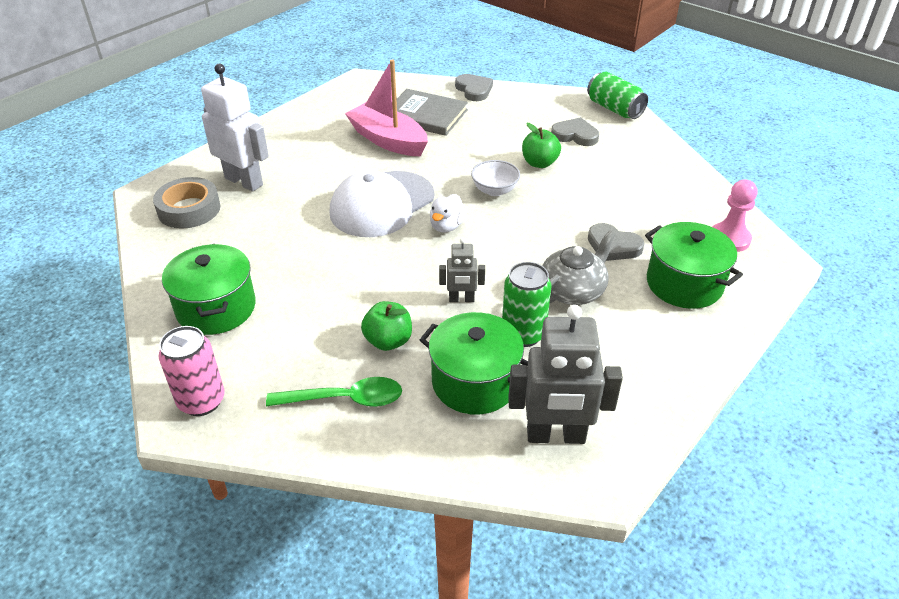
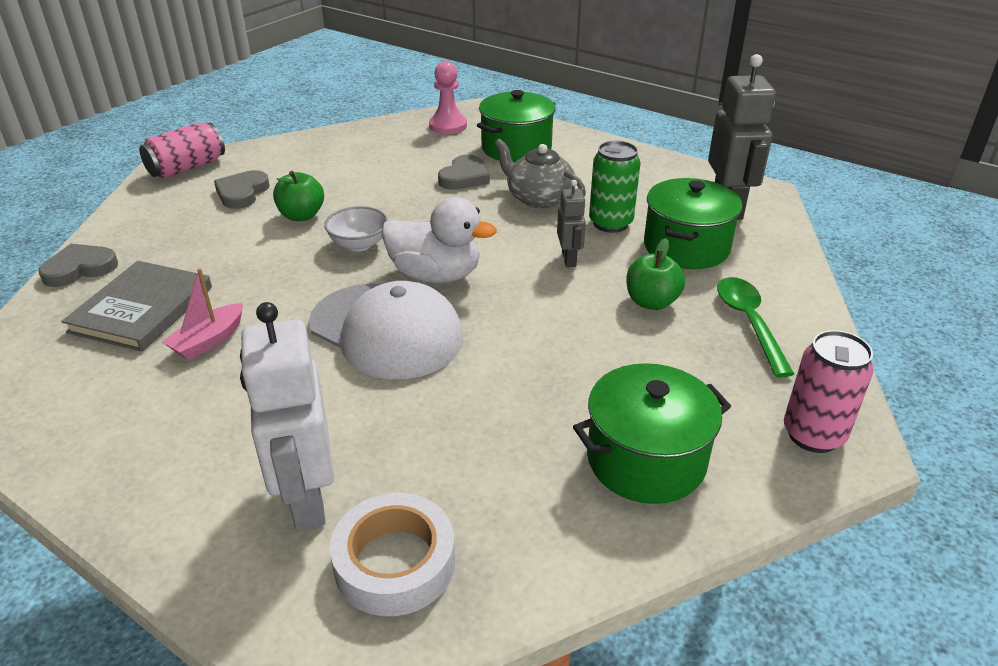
camera: 95 degrees left, 5 degrees down
(189, 209) = (395, 562): grey tape -> white tape
(244, 181) = (306, 499): white robot -> white robot turned 45 degrees counterclockwise
(388, 140) = (209, 341): pink boat -> pink boat, size x0.55
(447, 226) = (436, 275): white duck -> white duck, size x1.69
(614, 109) = (187, 168): green can -> pink can

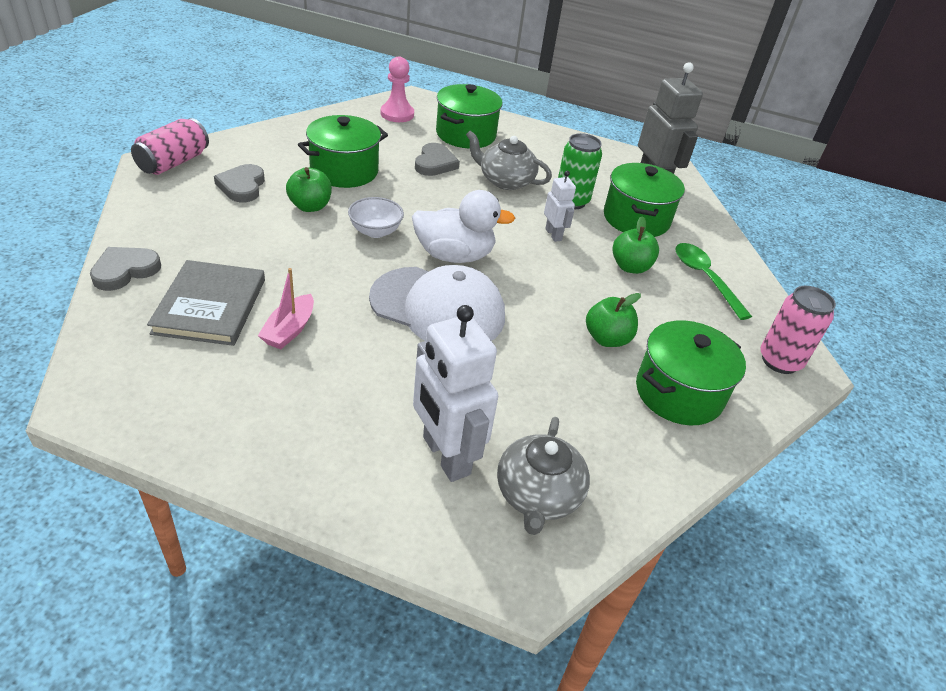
camera: 20 degrees left, 5 degrees up
(358, 181) = (344, 171): none -> green pot
(395, 562) = (538, 495): white tape -> grey teapot
(569, 259) = (553, 234): grey robot -> white robot
(579, 384) = (607, 339): none -> green apple

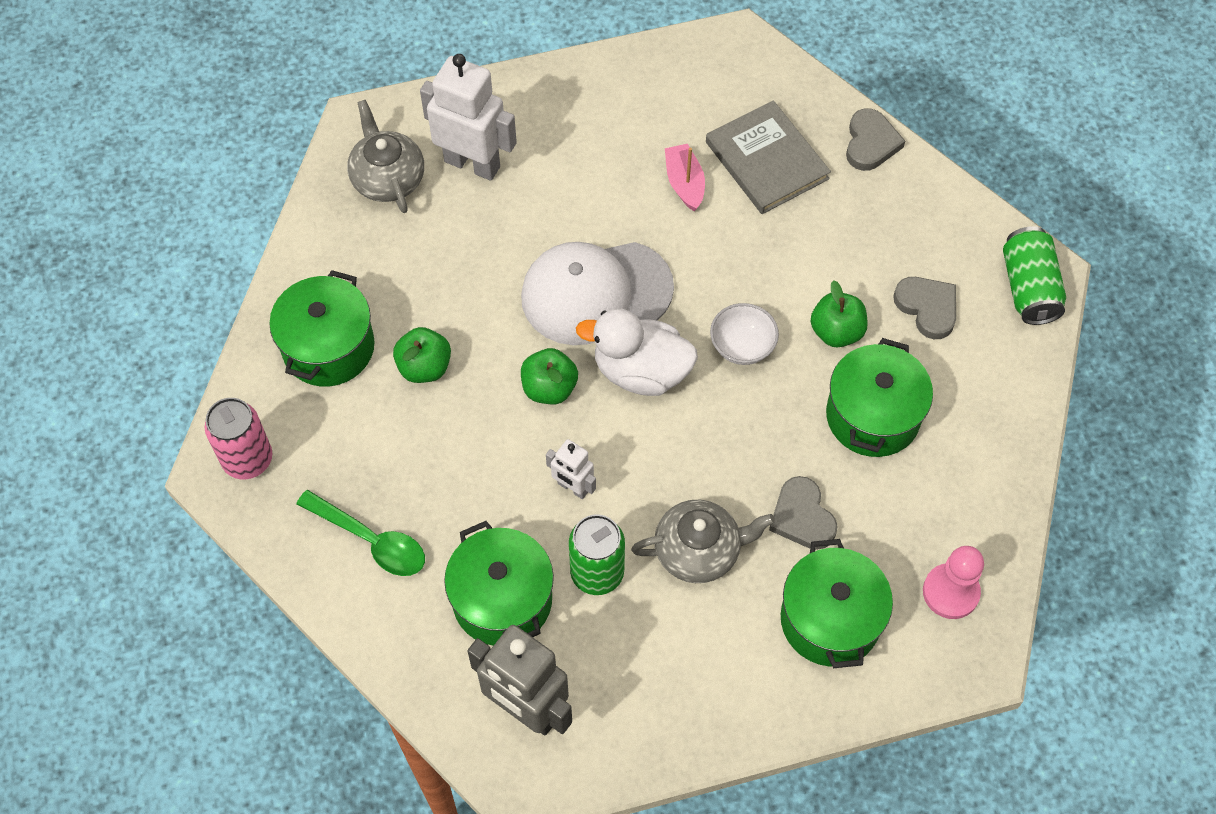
camera: 150 degrees right, 20 degrees up
(173, 163) = (1028, 288): pink can -> green can
(454, 255) = (641, 371): white duck -> white duck turned 45 degrees clockwise
(630, 267) = (460, 496): green apple -> green apple (549, 388)

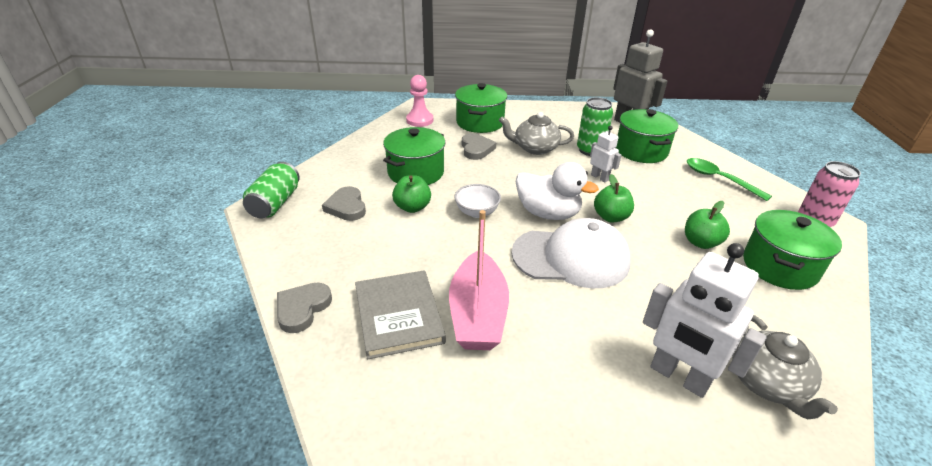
camera: 165 degrees left, 25 degrees down
(684, 183) = (478, 314): pink boat -> pink boat, size x1.83

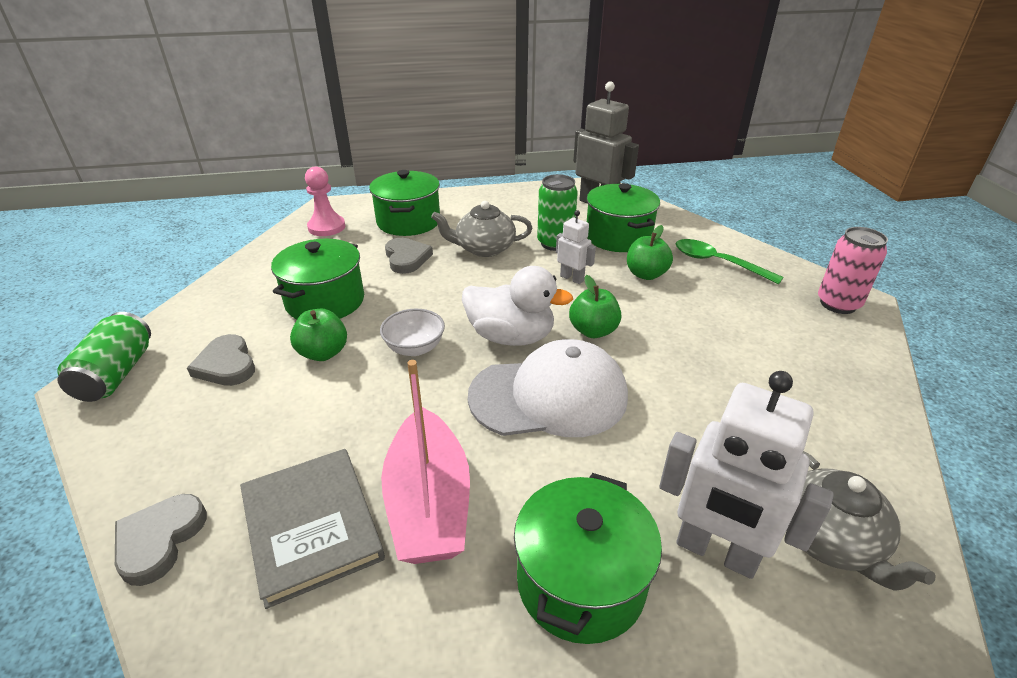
camera: 10 degrees left, 0 degrees up
(700, 242) = (710, 350): green apple -> green apple (646, 274)
(779, 266) = (810, 369): green pot -> green pot (580, 582)

